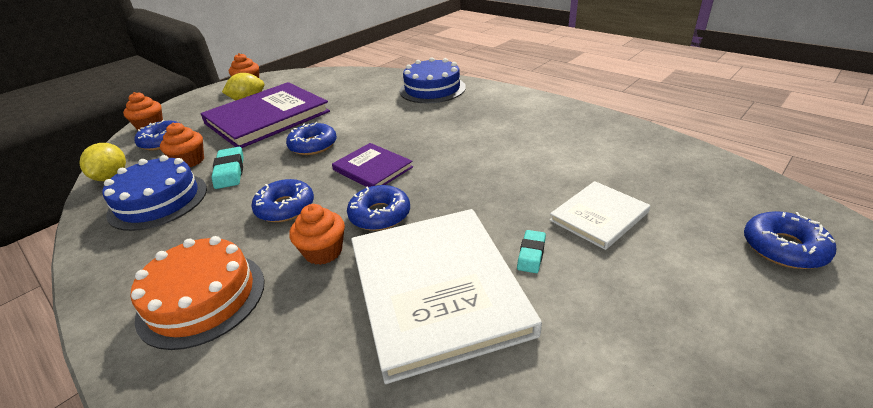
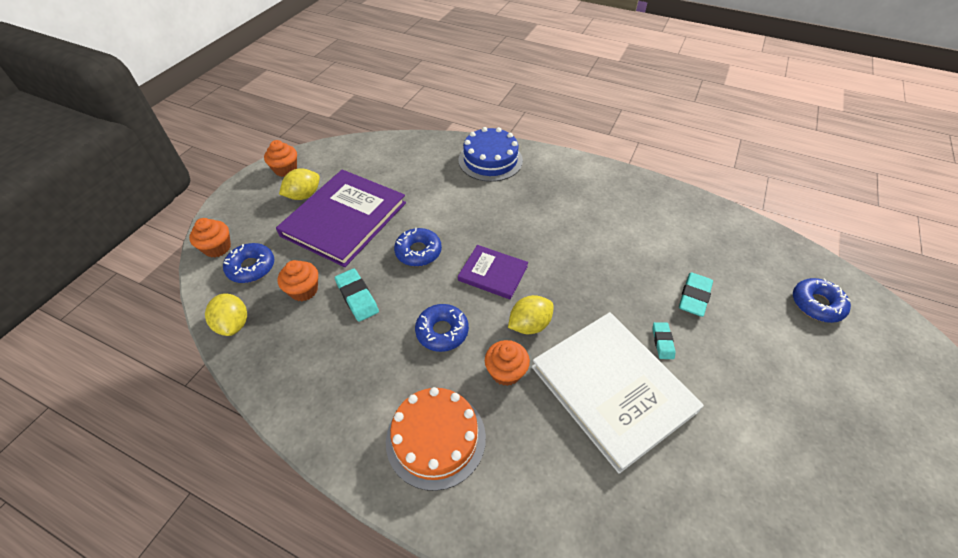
camera: 20 degrees left, 15 degrees up
(158, 201) = (311, 345): blue cake -> none
(380, 215) = (529, 325): blue donut -> yellow lemon
(599, 216) = (694, 297): white book -> turquoise eraser

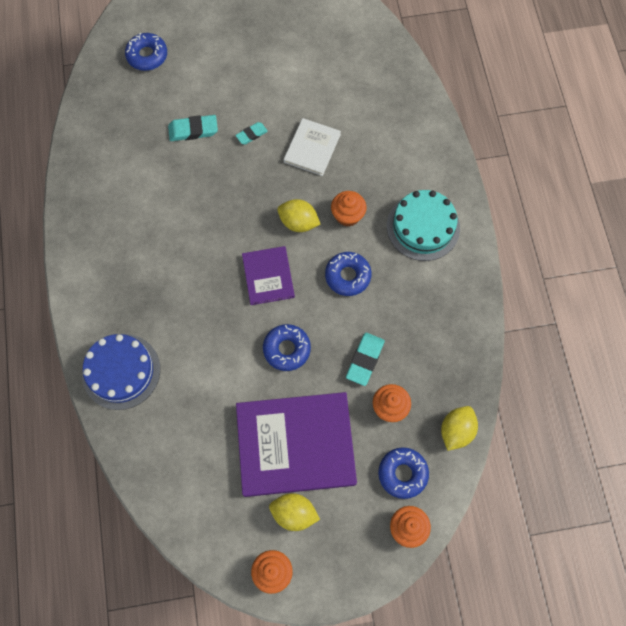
camera: 125 degrees left, 20 degrees up
(436, 438) = (423, 227): orange cake -> turquoise cake
(612, 388) = (312, 148): white book -> white book, size x0.52

